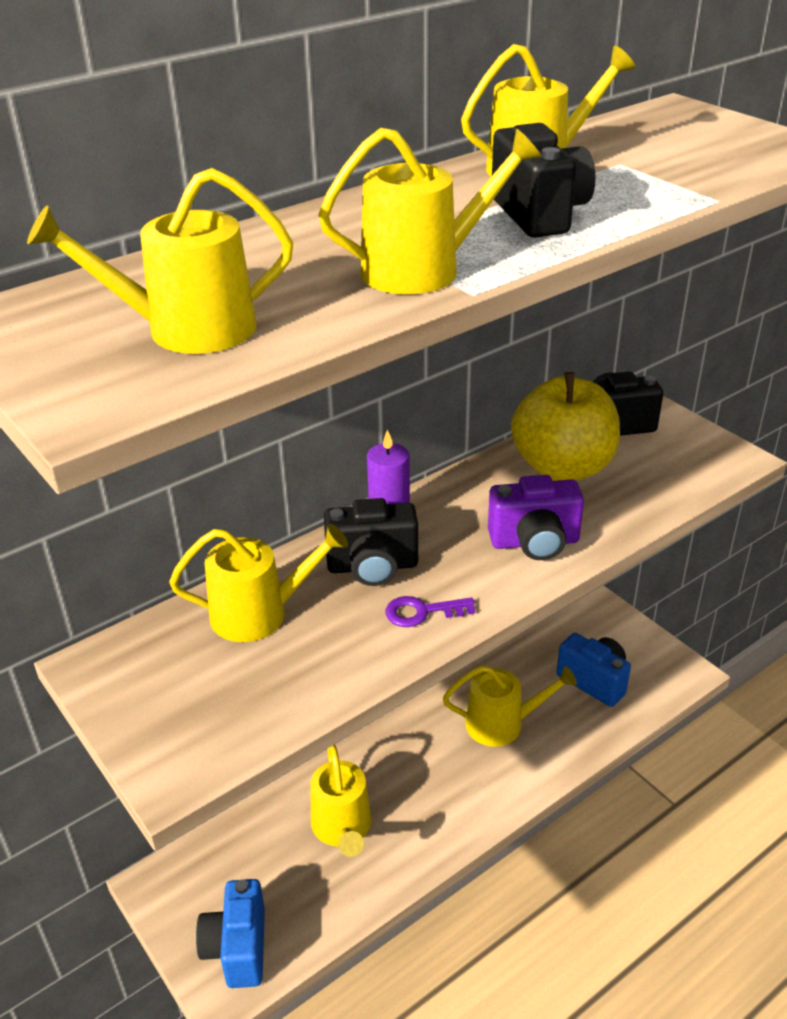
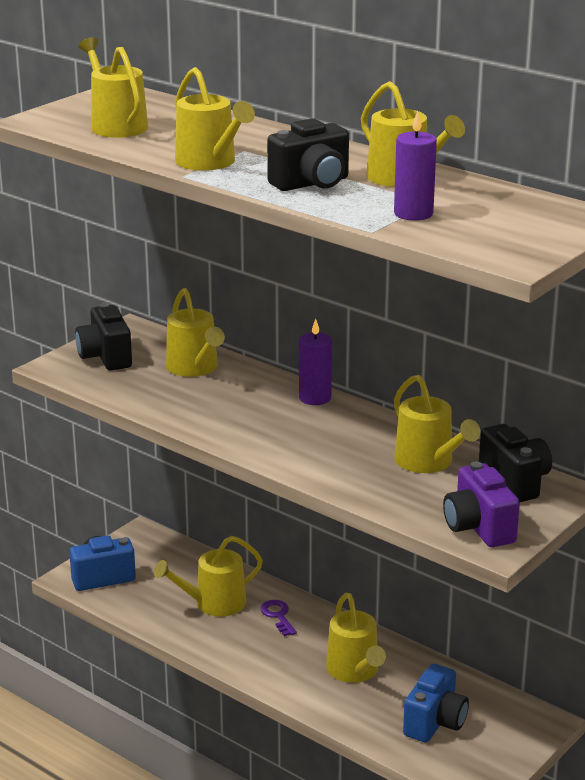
camera: 75 degrees right, 10 degrees down
(372, 566) = (259, 398): black camera -> black camera (105, 357)
(422, 612) = (217, 421): purple key -> purple key (278, 616)
(534, 542) = (316, 457): purple camera -> purple camera (478, 528)
(562, 467) = (428, 462): yellow apple -> yellow watering can
(661, 175) = (413, 213): none -> purple candle

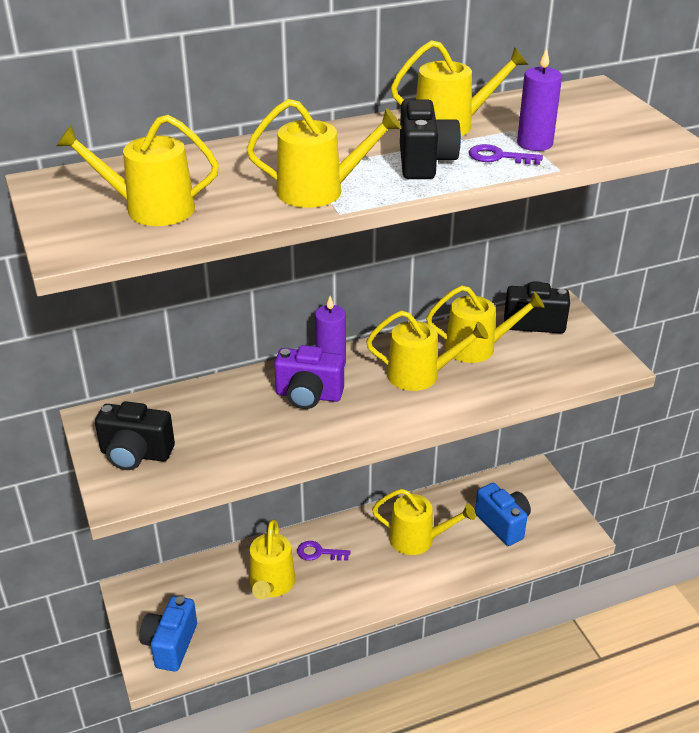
camera: 60 degrees left, 10 degrees up
(194, 368) = (214, 407): yellow watering can -> yellow watering can (420, 375)
(363, 205) = (498, 157): none -> purple key
(478, 528) = (585, 362): purple camera -> purple camera (308, 396)

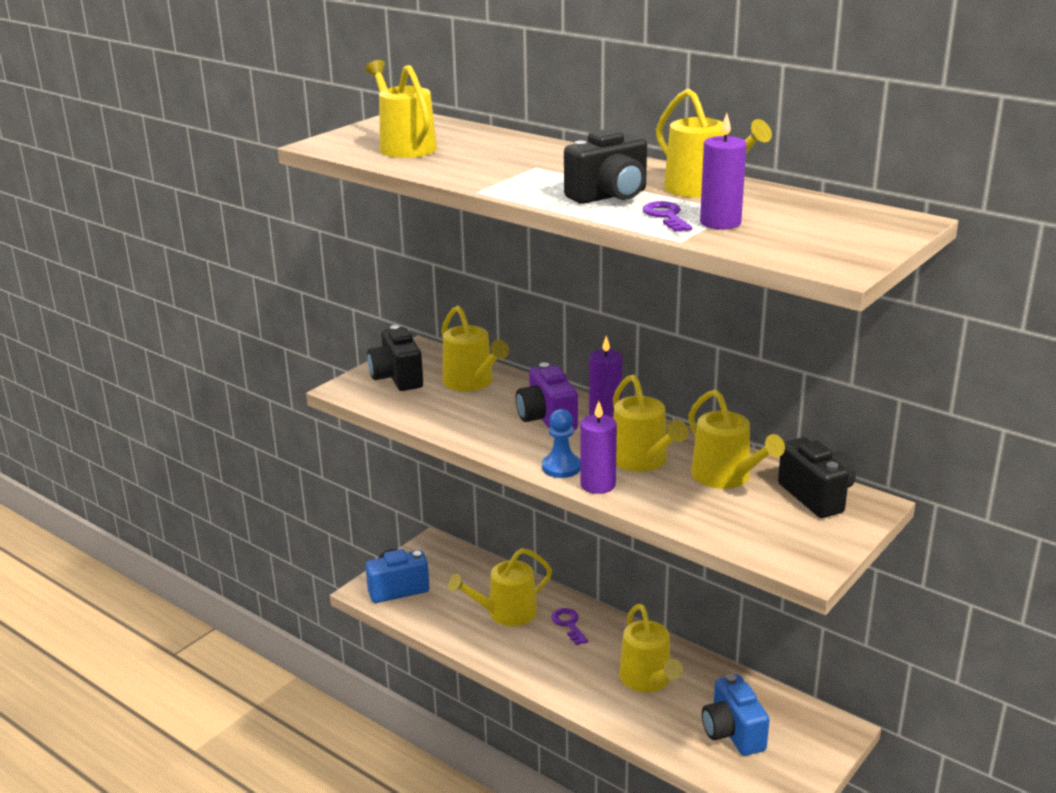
camera: 60 degrees right, 10 degrees down
(319, 191) = (502, 179): yellow watering can -> yellow watering can (471, 382)
(393, 419) = (561, 467): none -> blue pawn
(436, 411) = (598, 485): none -> purple candle
(503, 524) = (732, 733): blue camera -> blue camera turned 135 degrees clockwise

